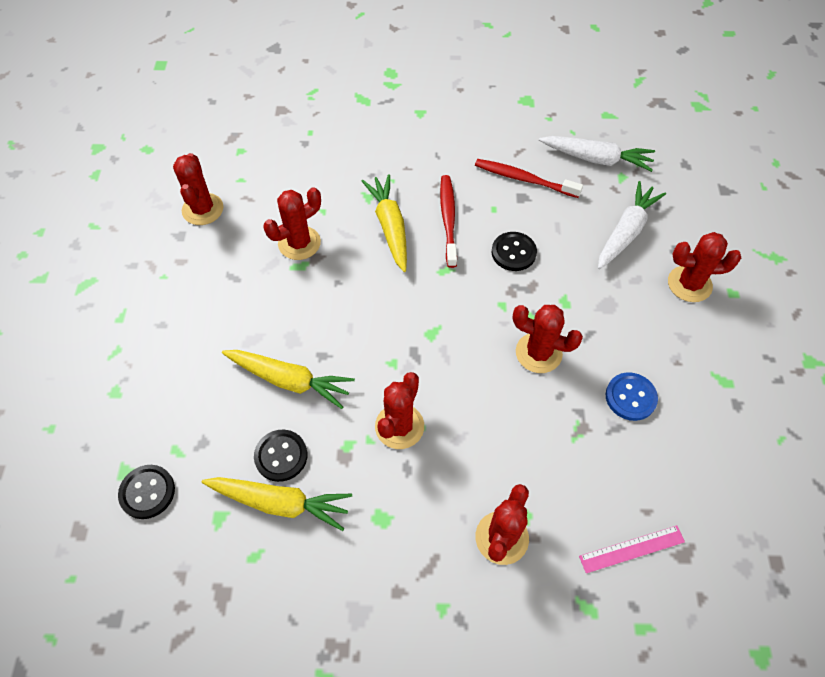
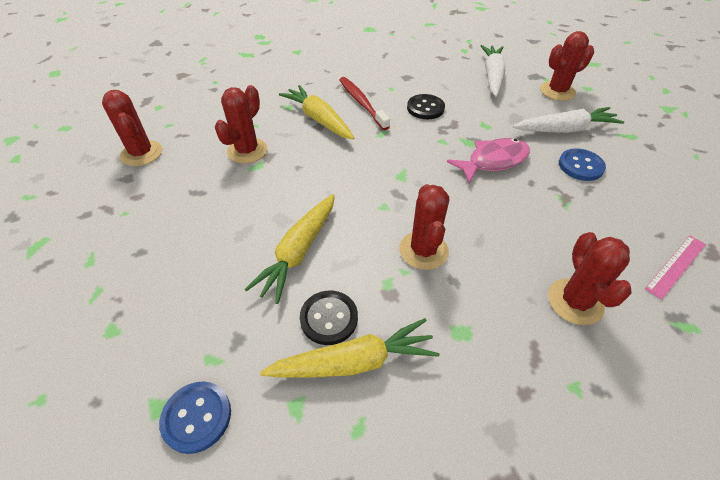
camera: 25 degrees left, 10 degrees down
(147, 492) = (197, 417): black button -> blue button
(289, 380) = (298, 252): yellow carrot -> yellow carrot turned 120 degrees clockwise
(524, 179) = (400, 67): red toothbrush -> none
(538, 353) = (493, 161): red cactus -> pink fish
(596, 159) = (440, 46): white carrot -> white carrot (565, 129)

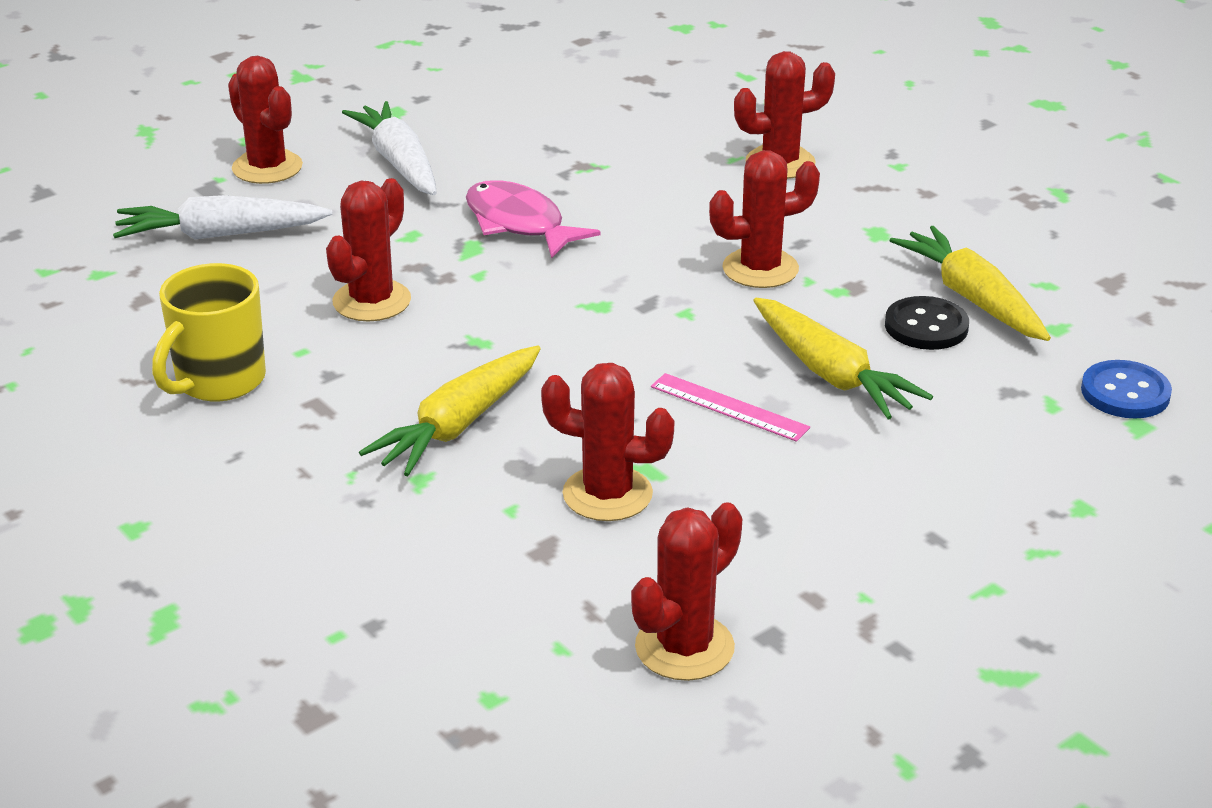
camera: 105 degrees left, 15 degrees down
(298, 252) = (831, 374): yellow carrot -> yellow carrot turned 45 degrees clockwise
(362, 103) = (374, 380): red toothbrush -> none
(376, 69) = (218, 381): none -> yellow mug
(425, 108) = (372, 301): black button -> red cactus
(580, 166) = (499, 152): blue button -> none
(676, 265) = (679, 101): pink ruler -> pink ruler (729, 407)

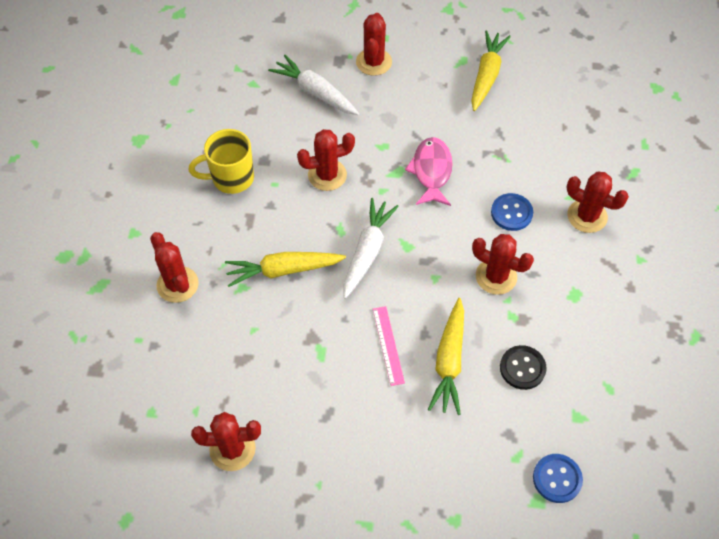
camera: 45 degrees right, 25 degrees up
(399, 162) = (427, 96): white carrot -> white carrot (367, 252)
(607, 494) = (292, 352): red cactus -> red cactus (177, 284)
(686, 206) = (511, 213): none -> blue button
(972, 298) = (564, 369): yellow carrot -> yellow carrot (486, 75)

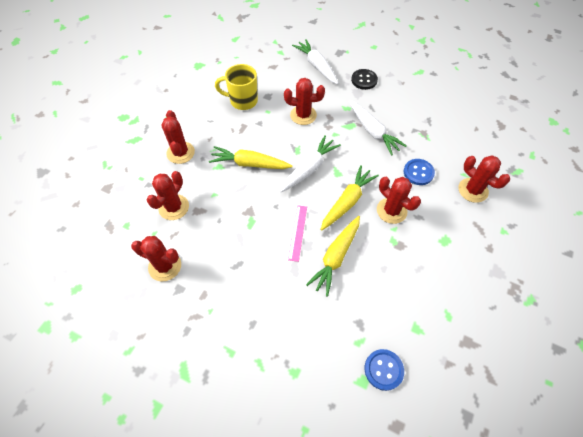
camera: 20 degrees right, 0 degrees up
(373, 62) = (361, 58): red cactus -> red cactus (174, 207)
(431, 171) = (373, 131): pink fish -> white carrot
(486, 75) = (433, 84): yellow carrot -> yellow carrot (347, 202)
(522, 368) = (387, 279): black button -> black button (364, 80)

